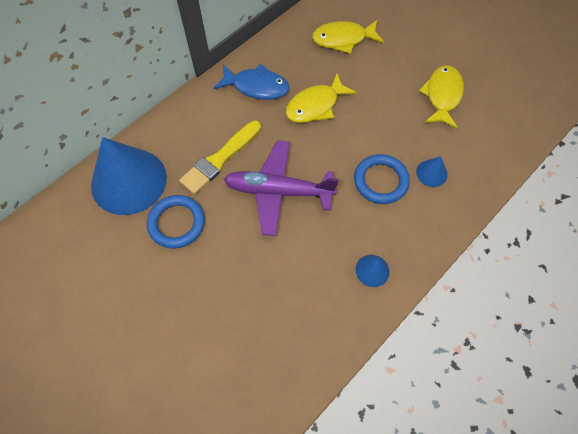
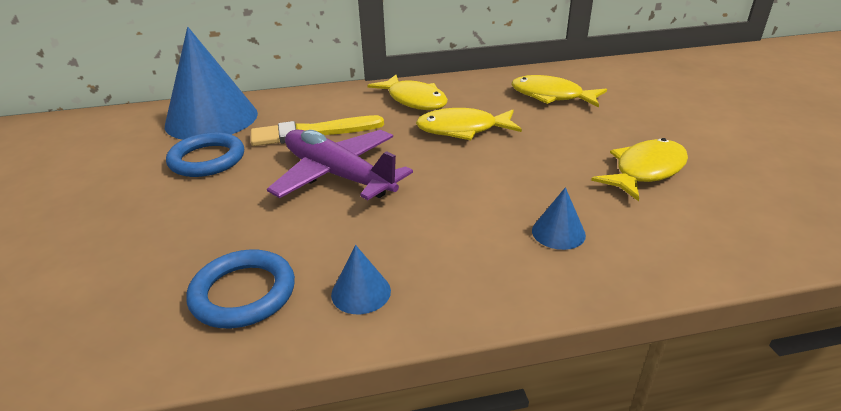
camera: 35 degrees right, 30 degrees down
(256, 87) = (414, 100): blue fish -> yellow fish
(380, 181) = (474, 213): blue ring -> blue ring (243, 293)

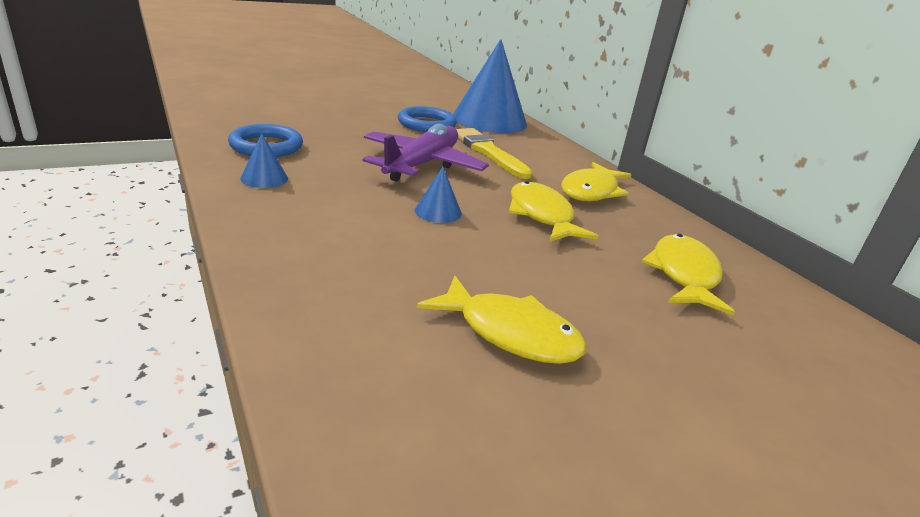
camera: 70 degrees right, 5 degrees down
(558, 232) = (353, 260): blue cone -> blue cone (438, 211)

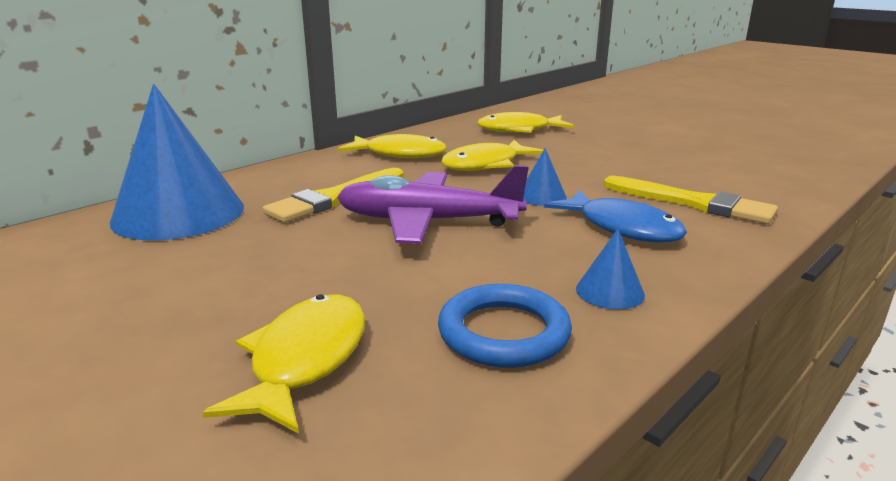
camera: 105 degrees left, 5 degrees down
(342, 217) = (622, 227): none -> blue fish
(357, 273) = (692, 203): none -> yellow brush
(426, 124) = (243, 247): blue ring -> none
(510, 333) = (669, 159): yellow fish -> yellow fish (305, 360)

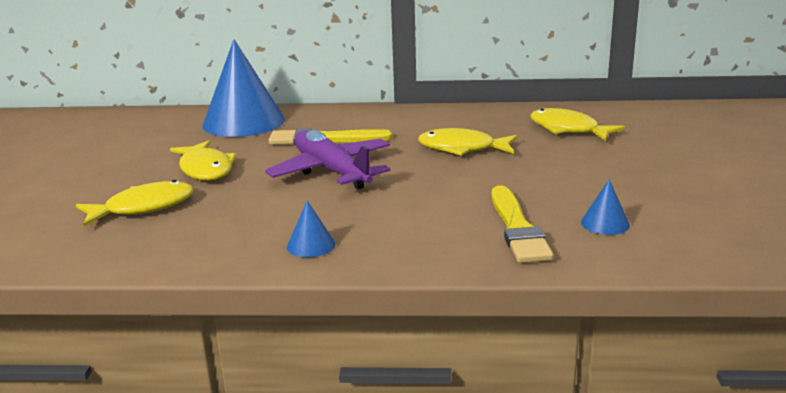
camera: 50 degrees right, 0 degrees up
(400, 154) = (431, 122): yellow fish -> yellow fish (205, 169)
(503, 332) = (223, 236): blue ring -> none
(541, 196) = (432, 183): blue cone -> blue cone (605, 223)
(622, 227) = (420, 221): blue fish -> none

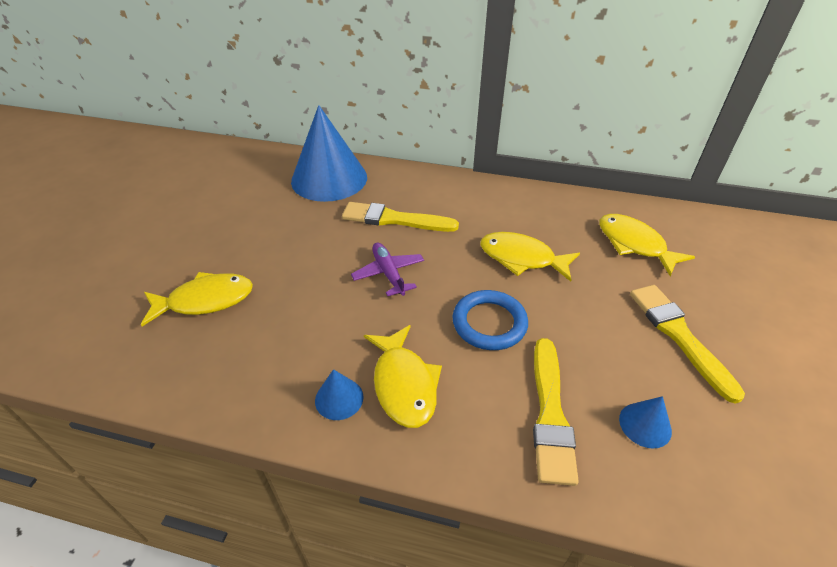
camera: 10 degrees right, 20 degrees up
(205, 169) = (276, 248): yellow fish -> yellow fish (404, 384)
(331, 171) = (388, 273): purple plane -> purple plane, size x0.58
(443, 188) = (489, 323): none -> blue ring
(622, 174) = (679, 335): none -> yellow brush

